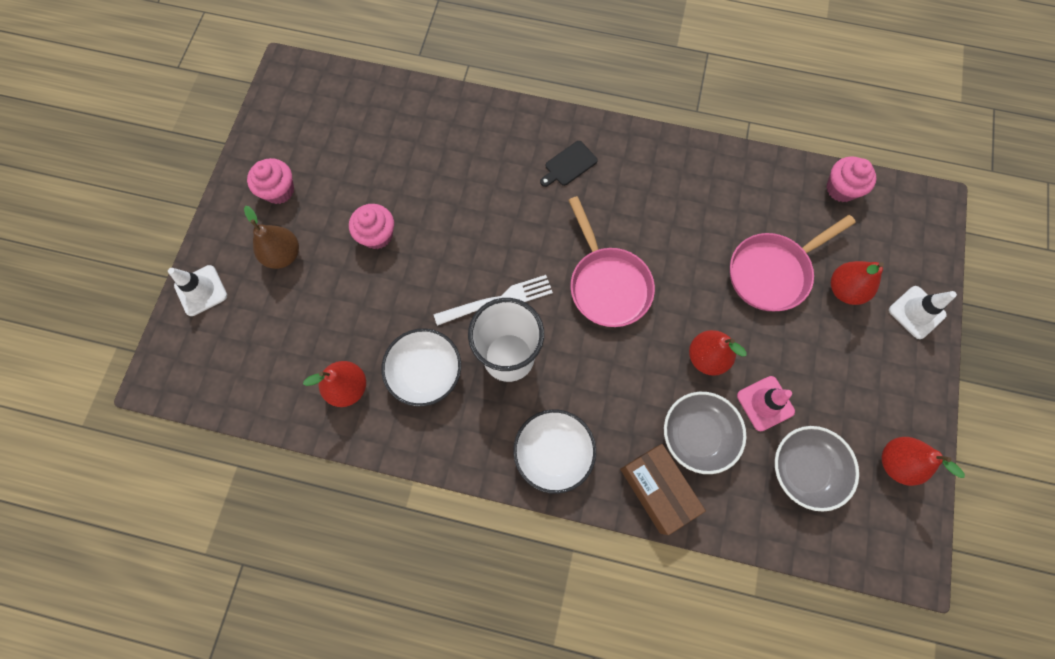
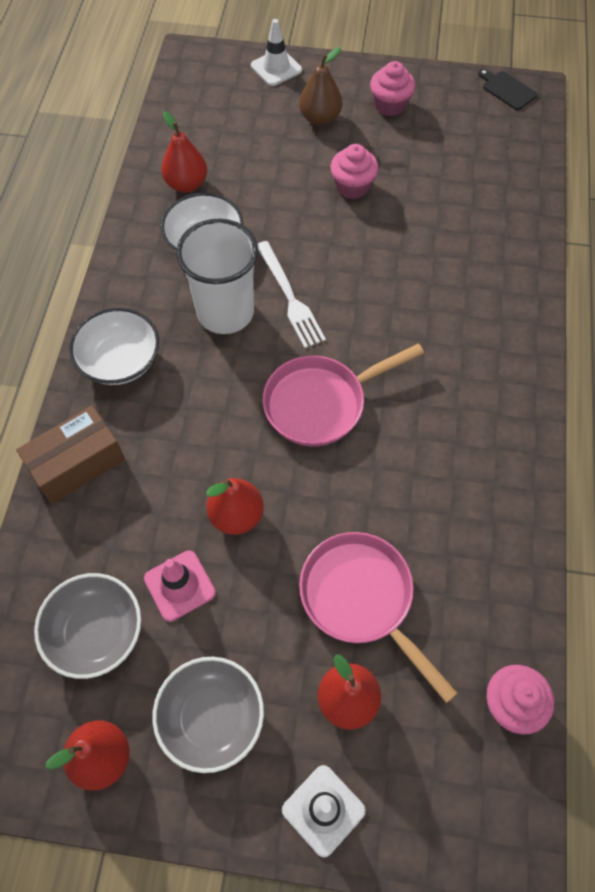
camera: 85 degrees right, 10 degrees down
(569, 165) = (475, 354): black cutting board -> black cutting board (507, 89)
(697, 435) = (139, 506): grey bowl -> grey bowl (211, 718)

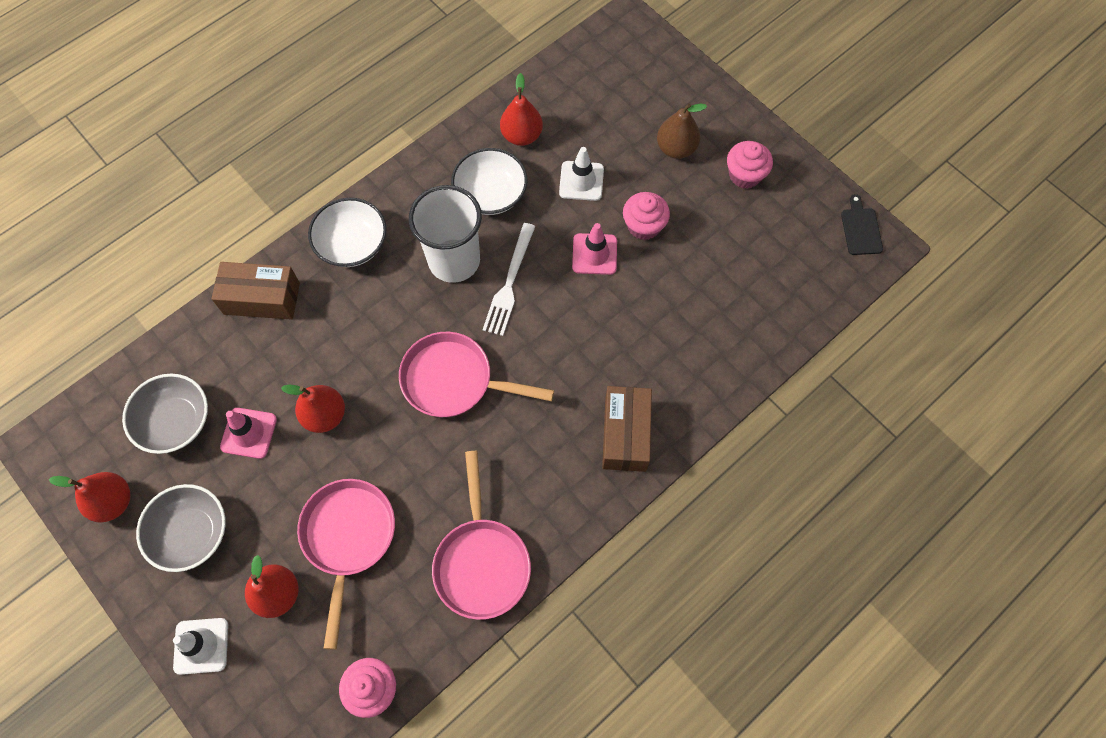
camera: 40 degrees right, 5 degrees up
(276, 68) = (685, 79): white traffic cone -> white traffic cone (581, 181)
(336, 231) = (594, 254): none -> pink traffic cone
(490, 524) = (481, 562): none -> pink pan
(496, 342) = (625, 434): none -> brown box

